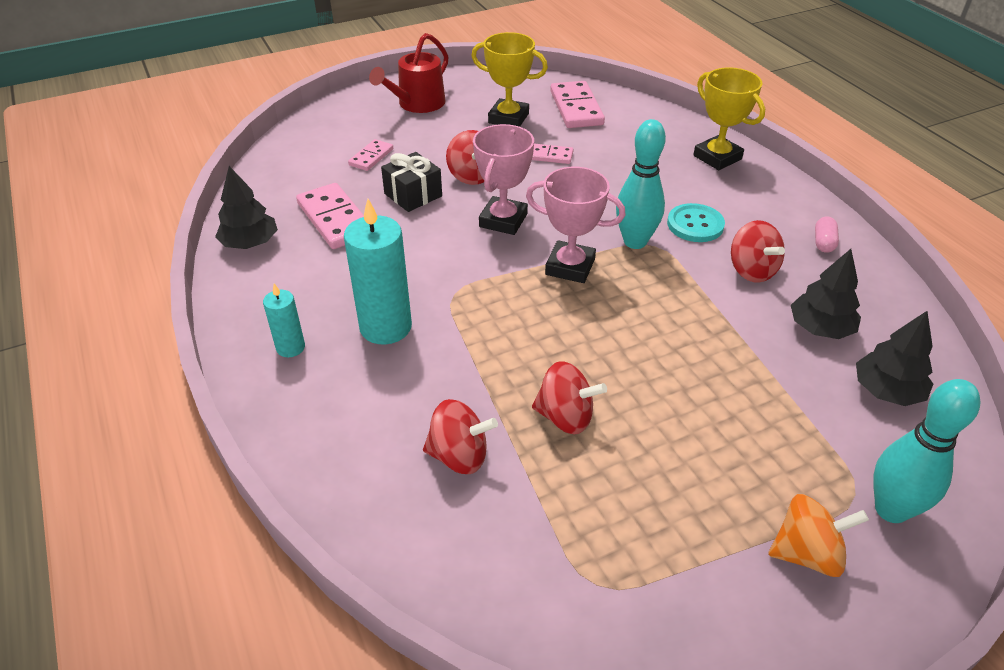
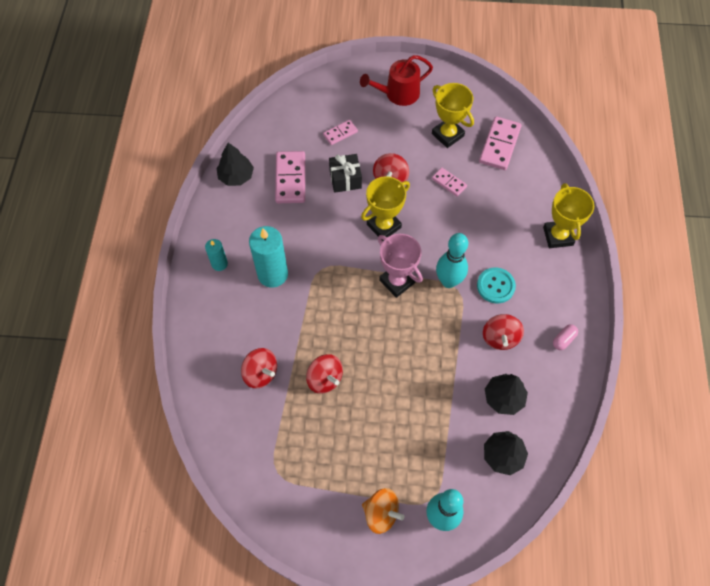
camera: 30 degrees right, 20 degrees up
(503, 220) = (384, 226): pink trophy -> yellow trophy

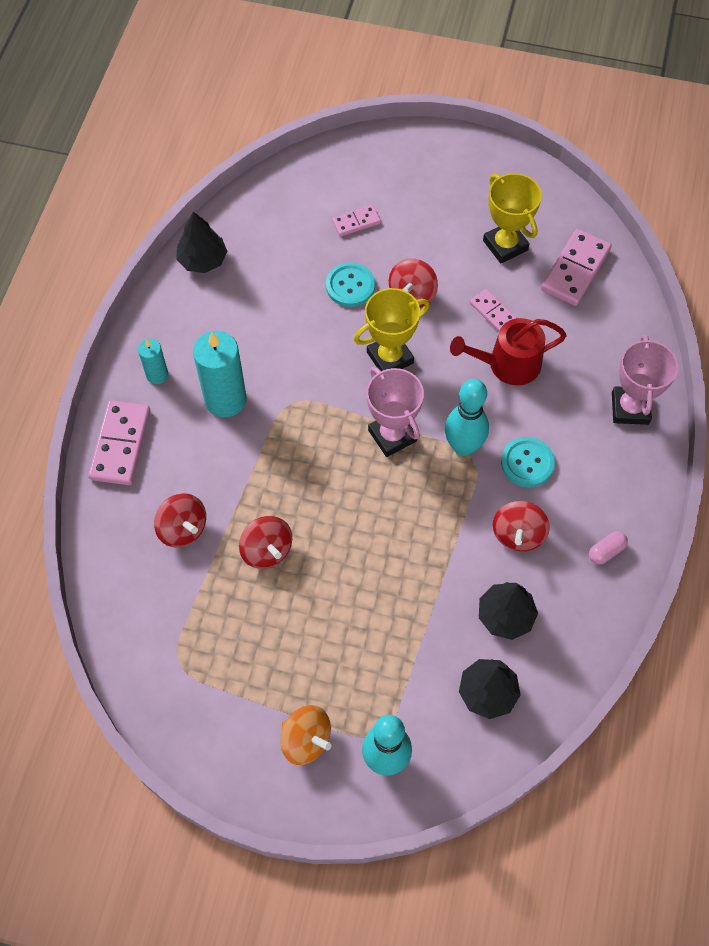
camera: 10 degrees right, 0 degrees up
(290, 179) = (275, 274): pink domino -> pink domino (121, 444)
(345, 179) = (350, 286): black gift -> turquoise button
(398, 94) = (448, 178): red watering can -> red watering can (508, 364)
(558, 236) = (630, 408): yellow trophy -> pink trophy

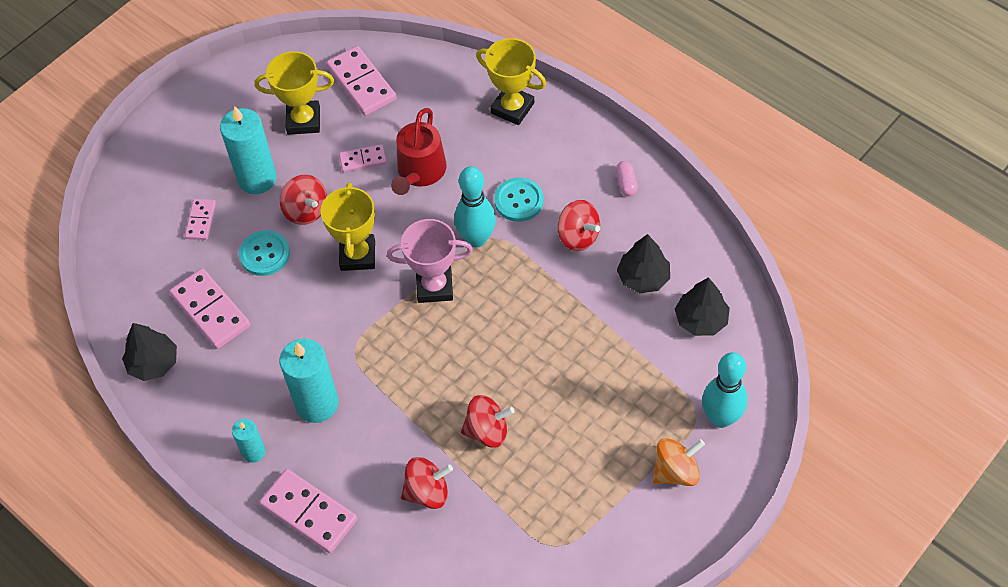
camera: 60 degrees left, 5 degrees down
(273, 275) = (210, 311): none -> pink domino
(423, 241) = (257, 178): none -> turquoise candle
(630, 408) = (512, 108): pink trophy -> yellow trophy

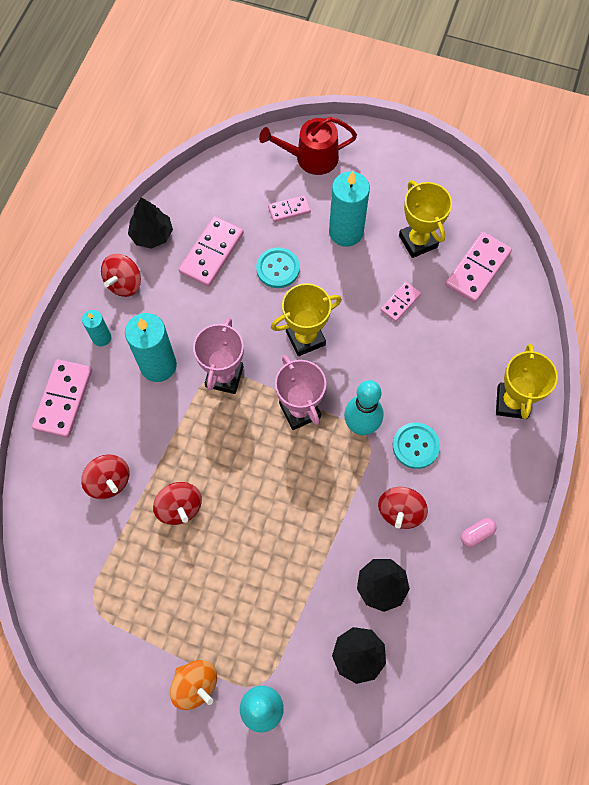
camera: 65 degrees right, 10 degrees up
(306, 211) = (331, 281): red spinning top -> red spinning top (124, 283)
(362, 160) = (400, 302): pink domino -> pink domino turned 75 degrees clockwise
(362, 344) = (224, 376): none -> pink trophy
(420, 172) = (408, 352): red watering can -> red watering can (311, 158)

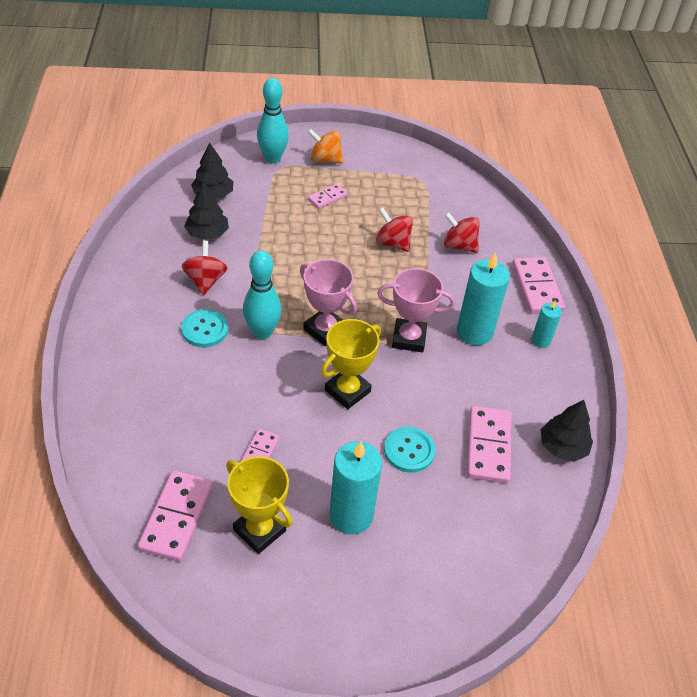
camera: 155 degrees right, 20 degrees down
(124, 283) = (555, 392): red spinning top -> none
(224, 376) = (409, 338): pink trophy -> pink trophy turned 75 degrees counterclockwise
(289, 210) = (430, 522): pink domino -> pink domino (327, 198)
(311, 158) = (436, 603): red watering can -> none
(476, 534) = (133, 281): pink capsule -> none
(512, 402) = (114, 388): yellow trophy -> none

